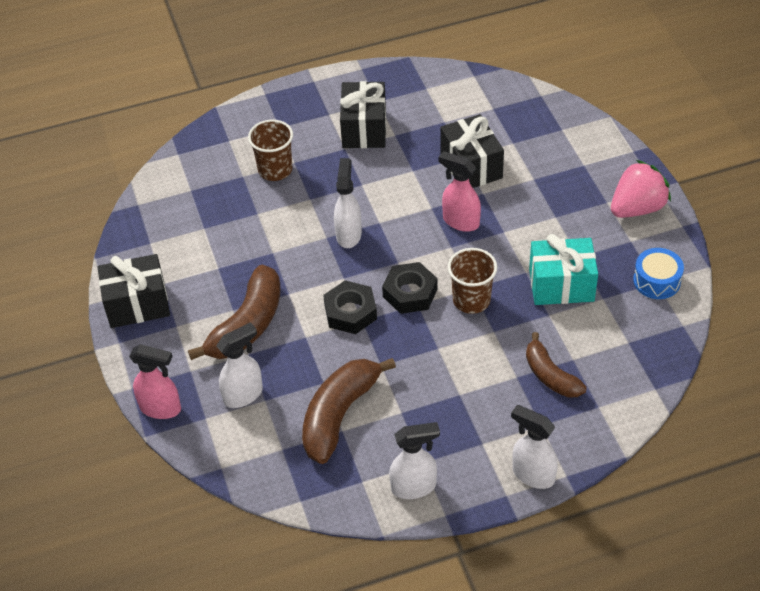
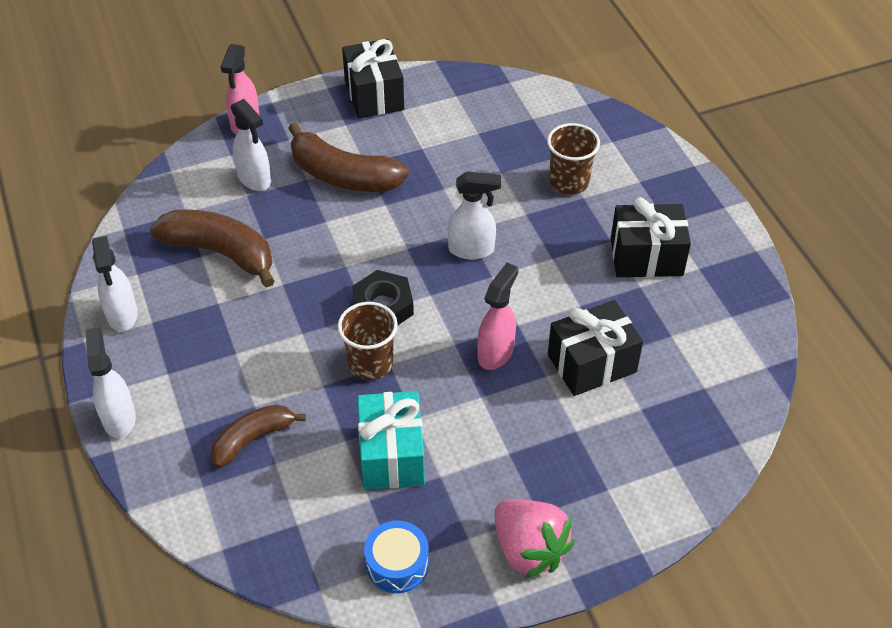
camera: 85 degrees right, 0 degrees up
(350, 312) = (357, 256): black nut -> none
(532, 474) = (119, 418): white spray bottle -> white spray bottle turned 45 degrees counterclockwise

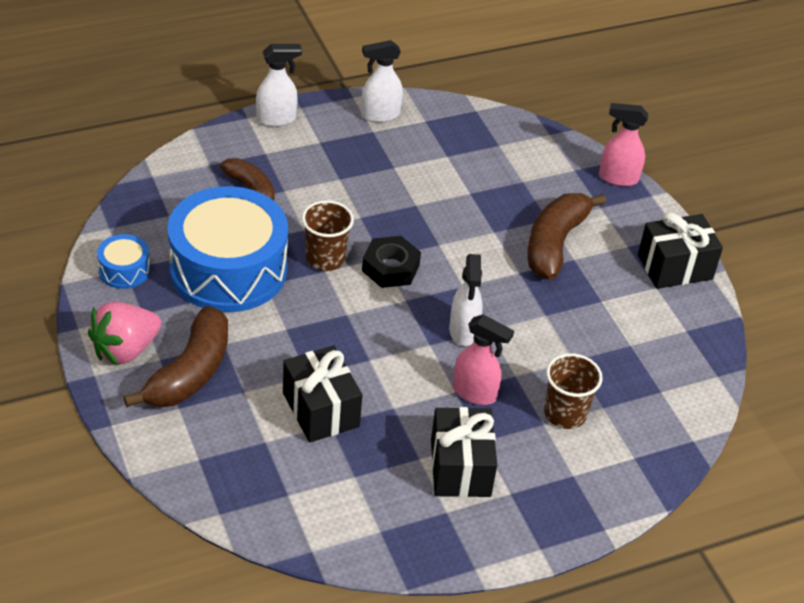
camera: 85 degrees right, 5 degrees down
(220, 252) = (451, 167): brown banana -> brown banana (190, 372)
(254, 179) = (543, 185): white spray bottle -> none
(391, 455) = (228, 269): turquoise gift -> blue drum
(496, 352) = (335, 341): pink spray bottle -> pink spray bottle (475, 393)

